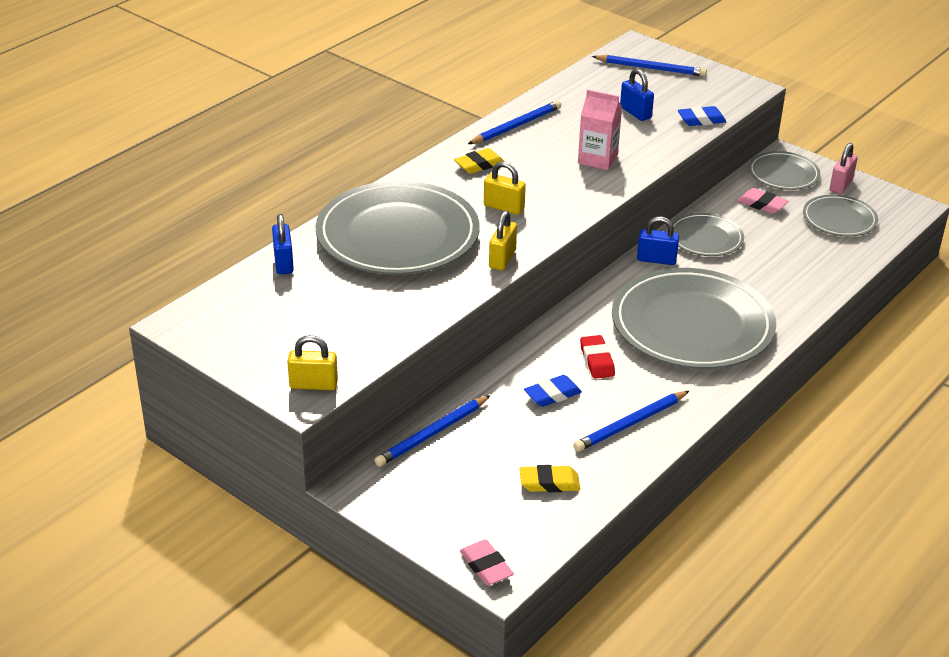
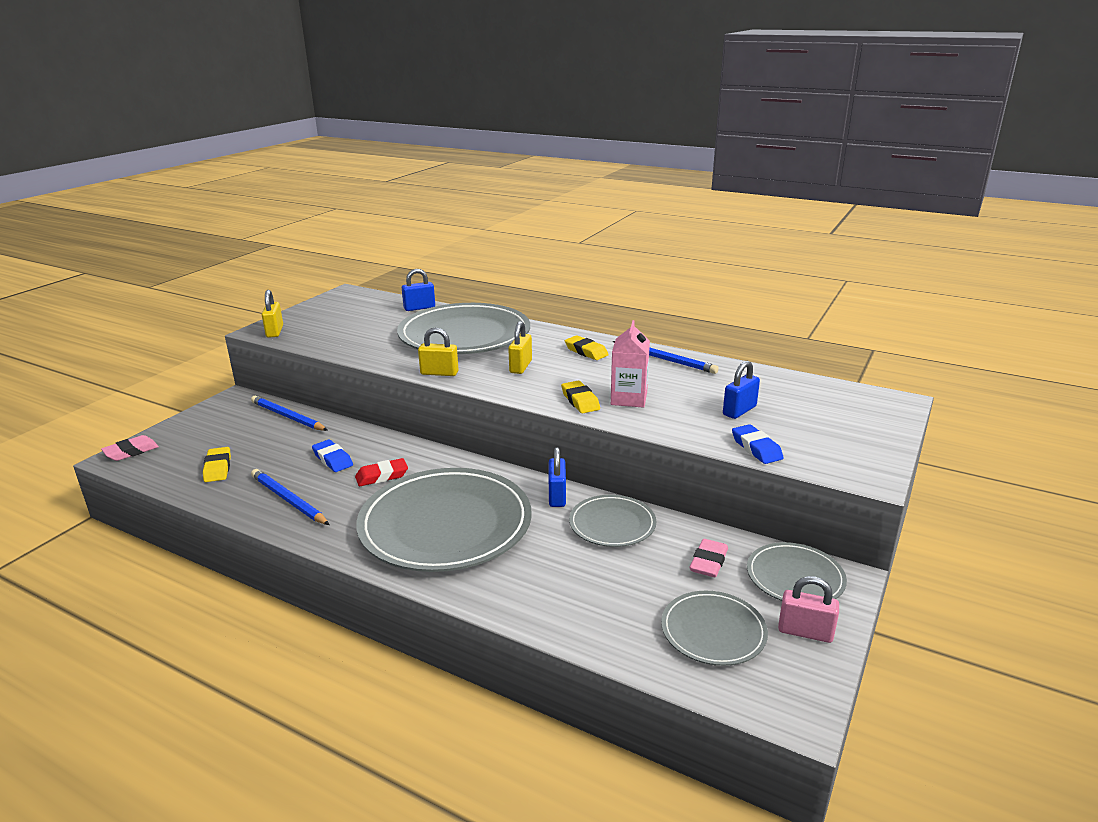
camera: 80 degrees right, 10 degrees down
(595, 184) = (580, 401): none -> yellow eraser
(651, 68) = (850, 412): blue pencil -> none

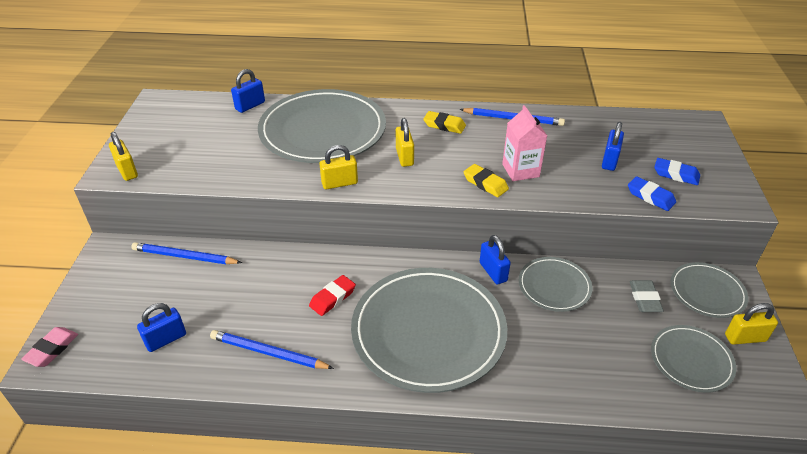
camera: 25 degrees left, 15 degrees up
(218, 468) = (166, 339): yellow eraser -> blue padlock
(332, 459) = (272, 293): blue eraser -> blue eraser (676, 174)
(708, 562) = (644, 299): pink eraser -> grey eraser
(805, 632) = (745, 338): pink padlock -> yellow padlock

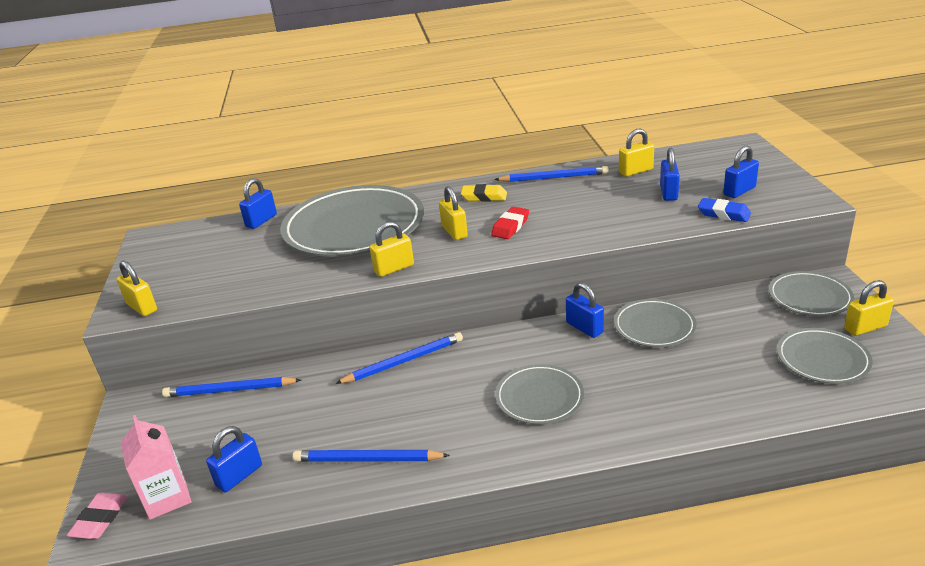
camera: 10 degrees left, 10 degrees down
(330, 265) = (403, 361): none -> blue pencil
(332, 298) = (419, 391): red eraser -> red eraser (510, 226)
(428, 331) = (539, 397): grey plate -> grey plate, size x0.50
(485, 183) = (551, 237): yellow eraser -> none
(520, 170) = (582, 219): pink carton -> pink carton (167, 497)
(589, 129) = (636, 171): none -> yellow padlock
(644, 299) = (751, 316): grey eraser -> none
(676, 174) = (739, 191): blue eraser -> blue padlock

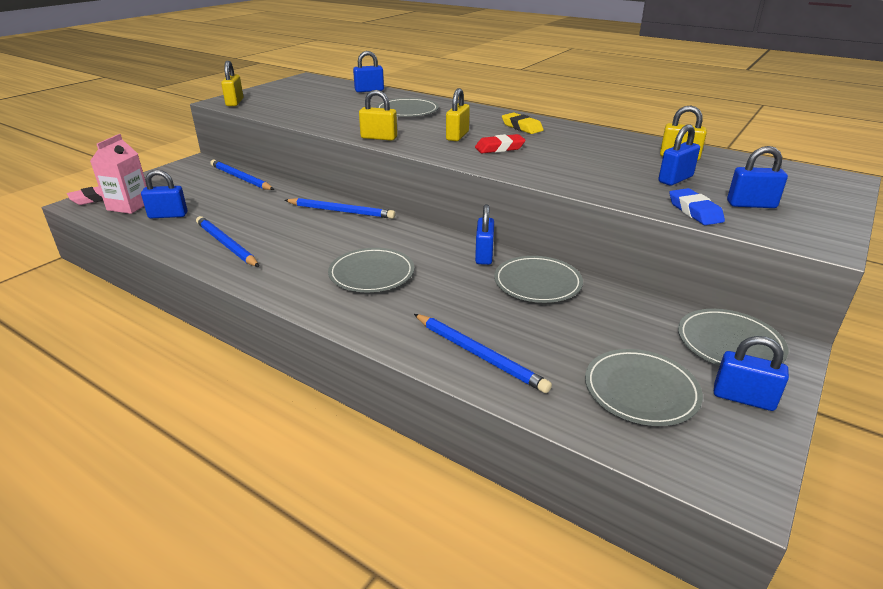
camera: 40 degrees right, 0 degrees up
(354, 227) = (407, 111): grey plate -> grey plate, size x0.50
(553, 177) = (599, 136): blue pencil -> blue pencil (479, 354)
(865, 327) = (743, 398): yellow padlock -> blue padlock

